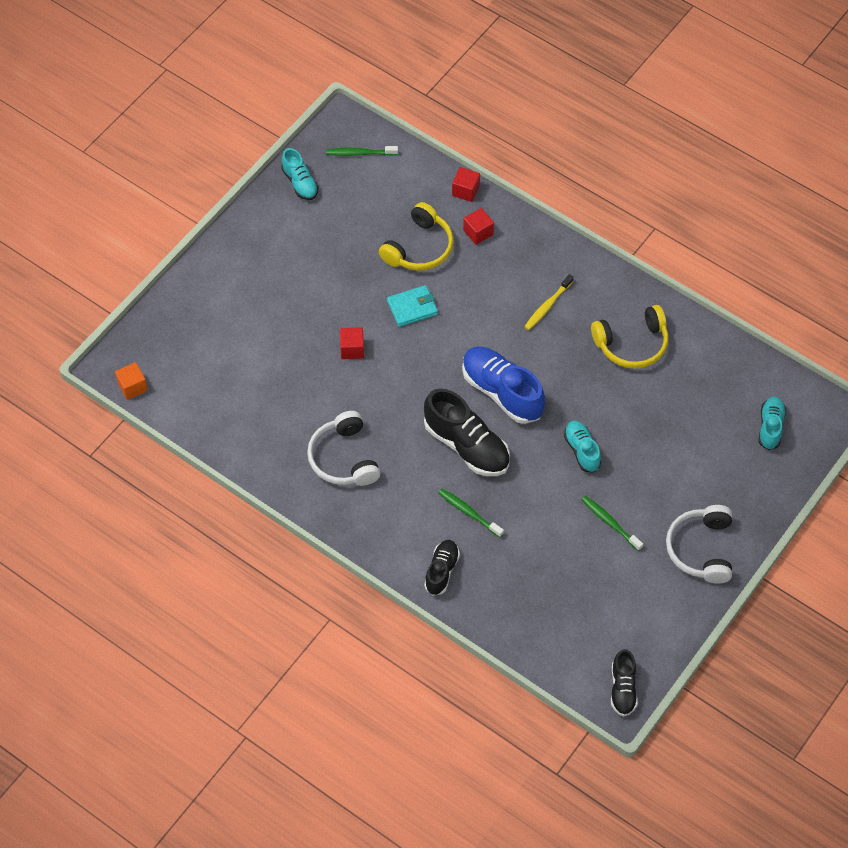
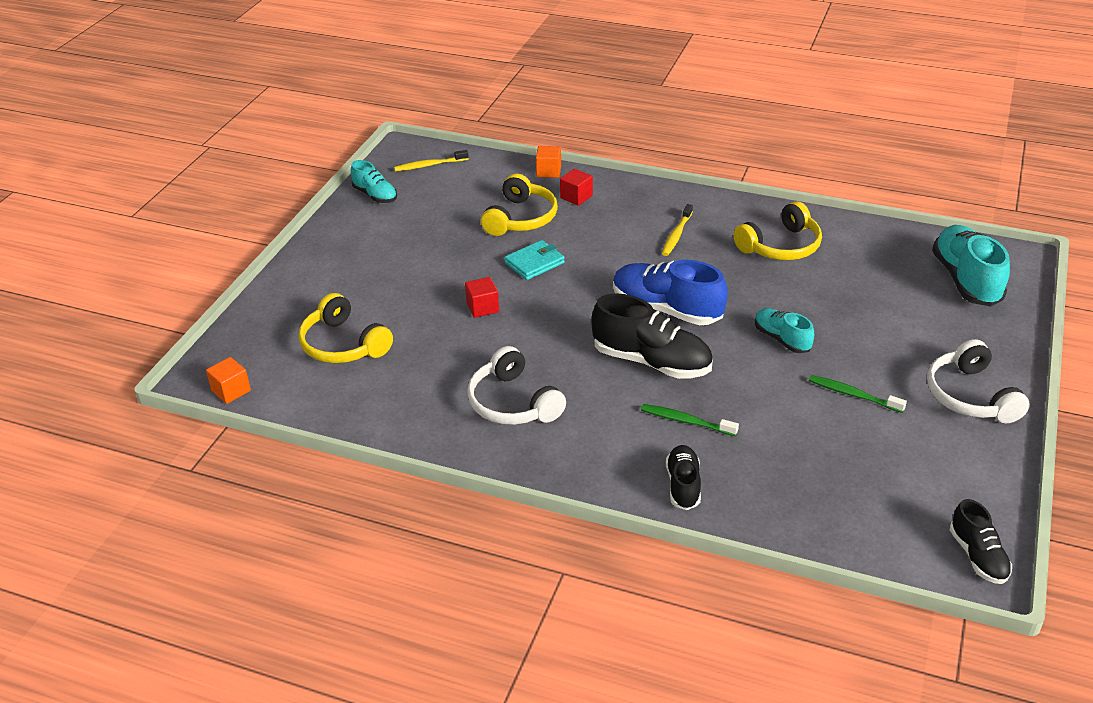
camera: 15 degrees left, 20 degrees down
(229, 360) = (343, 345): none -> yellow headphones
(360, 153) = (429, 165): green toothbrush -> yellow toothbrush
(465, 191) = (548, 171): red cube -> orange cube
(770, 427) = (966, 280): turquoise shoe -> turquoise shoe, size x1.75

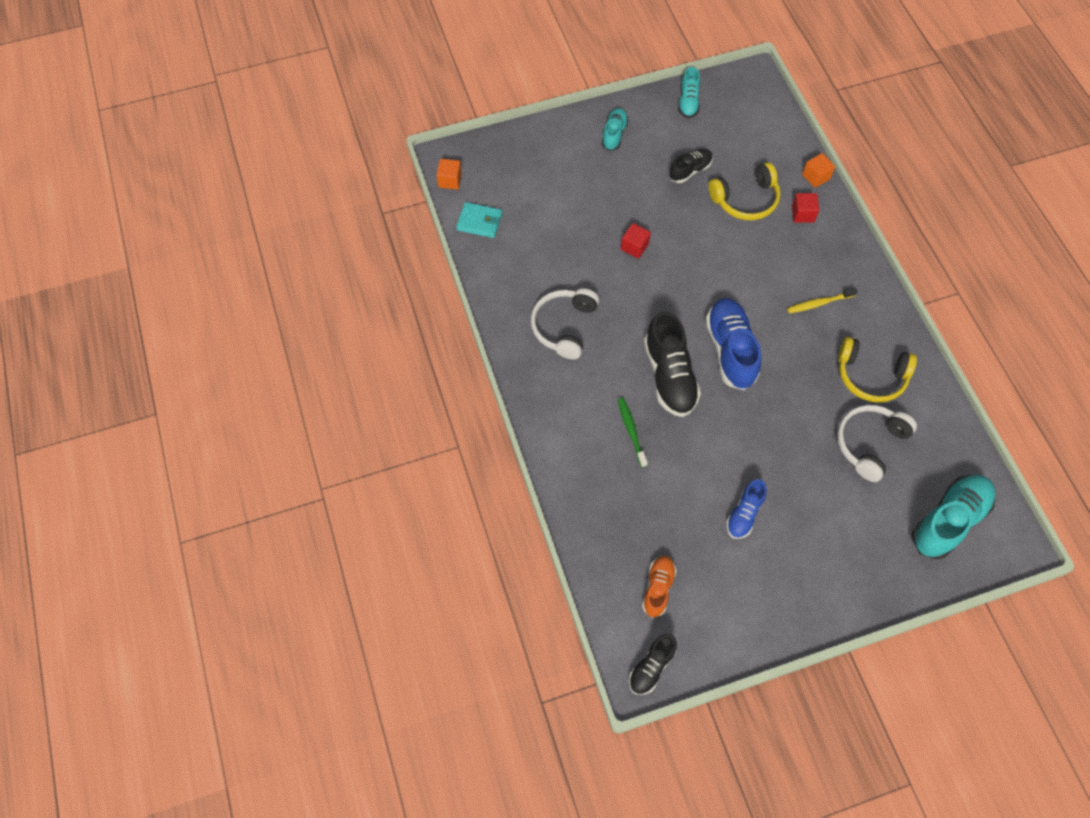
camera: 50 degrees right, 25 degrees up
(343, 345) = (534, 202): yellow headphones -> none
(429, 165) = (751, 105): yellow toothbrush -> none
(534, 263) = (706, 242): turquoise wallet -> turquoise wallet (479, 222)
(683, 485) = (573, 465): black shoe -> black shoe (690, 171)
(782, 339) = (763, 438): turquoise shoe -> turquoise shoe (614, 134)
(853, 395) = (744, 514): green toothbrush -> blue shoe
(887, 500) = (658, 588): none -> orange shoe
(970, 396) = (809, 589): white headphones -> white headphones (869, 443)

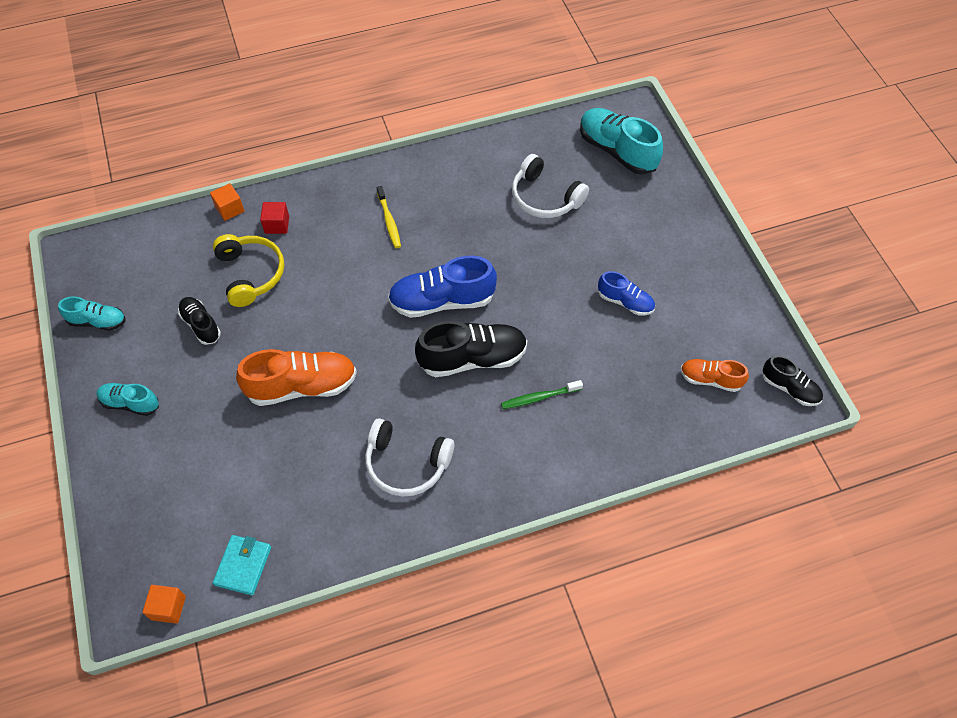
camera: 90 degrees left, 5 degrees down
(634, 247) = (302, 386): red cube -> orange shoe
(870, 376) = (473, 189): yellow headphones -> none

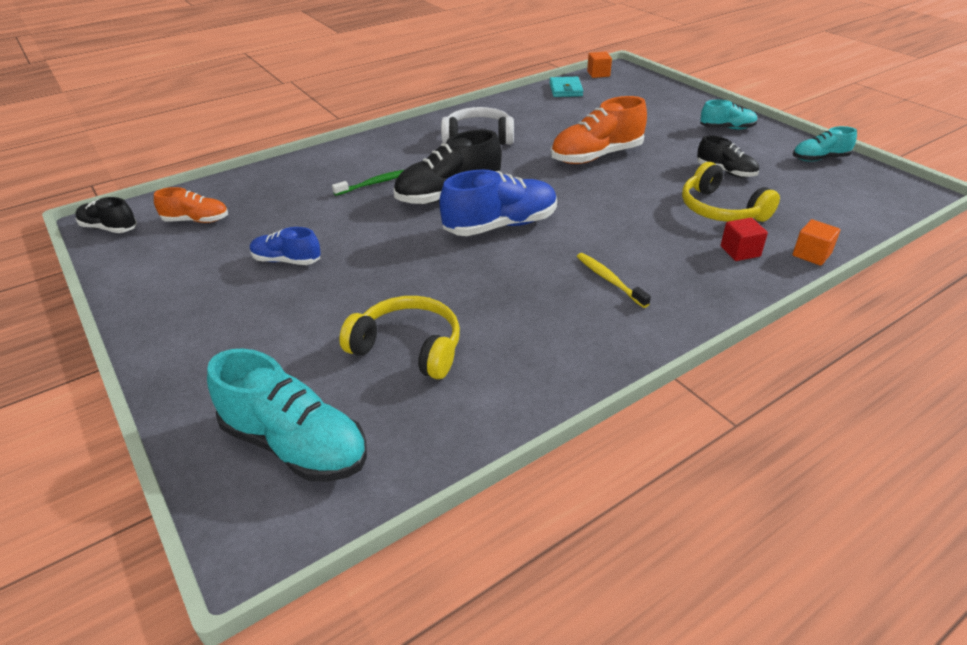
camera: 165 degrees right, 20 degrees down
(545, 198) = (408, 347): white headphones -> yellow headphones

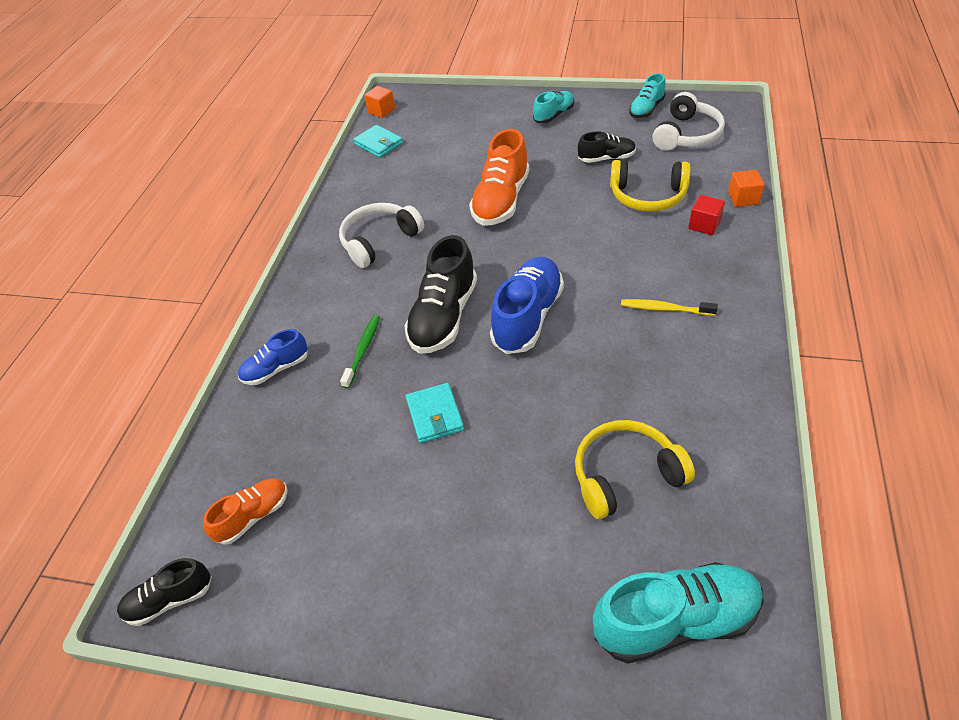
camera: 40 degrees left, 10 degrees up
(287, 261) = (412, 484): blue shoe -> blue shoe (276, 369)
(356, 238) = (435, 415): none -> turquoise wallet
(831, 190) = (687, 135): none -> white headphones

